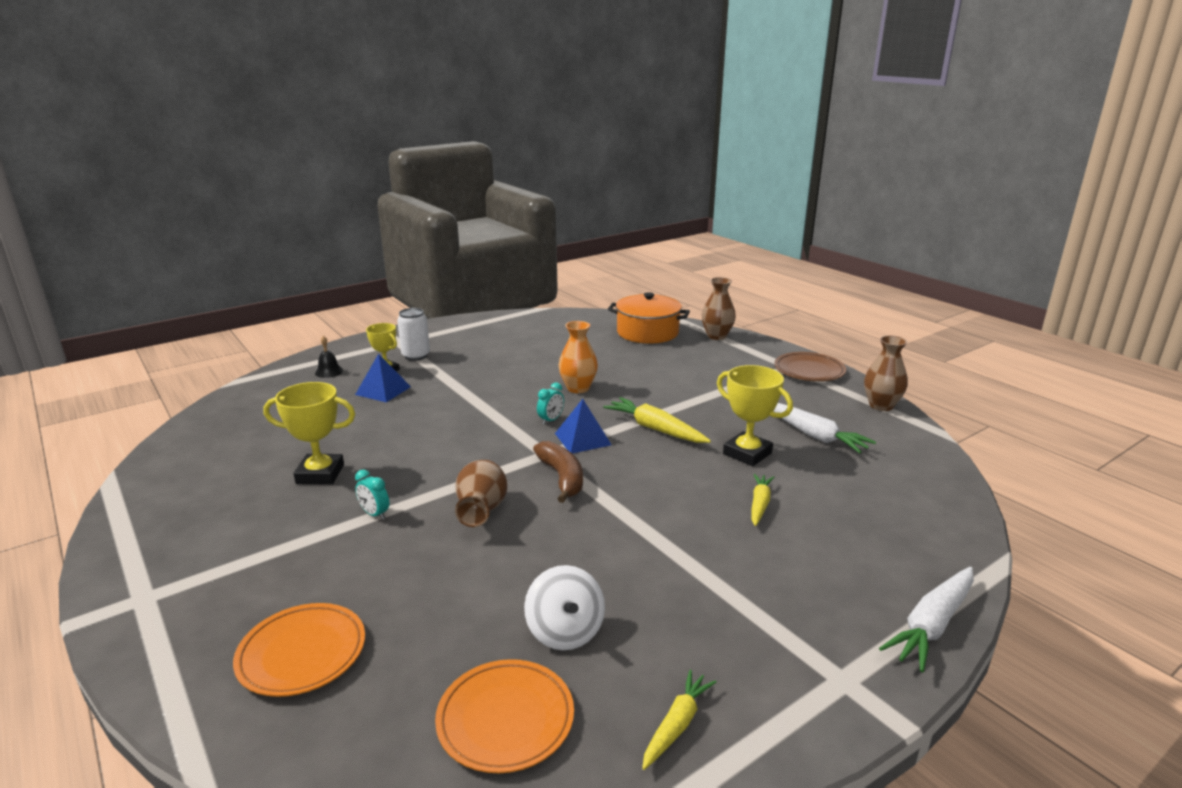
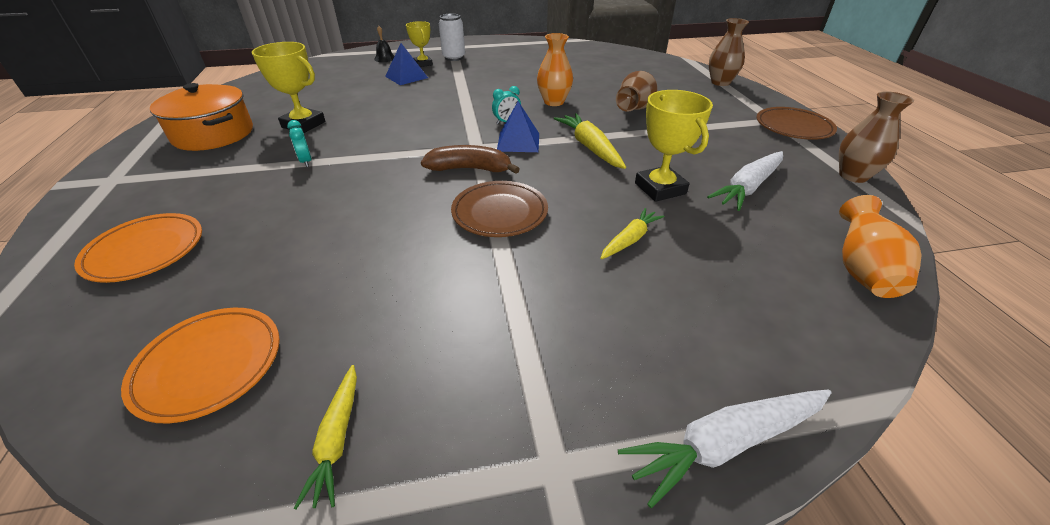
camera: 25 degrees right, 15 degrees up
(481, 511) = (381, 179): brown vase -> brown vase (633, 110)
(562, 478) = (470, 169): brown banana -> brown banana turned 90 degrees counterclockwise
(565, 631) = (338, 302): white spinning top -> none
(631, 512) = (500, 213): none -> brown plate
(647, 332) = (656, 70): orange pot -> orange pot (213, 134)
(677, 725) = (337, 439): yellow carrot -> yellow carrot turned 120 degrees clockwise
(814, 435) = (748, 187): white carrot -> white carrot turned 60 degrees clockwise
(934, 482) = (861, 271): none -> orange vase

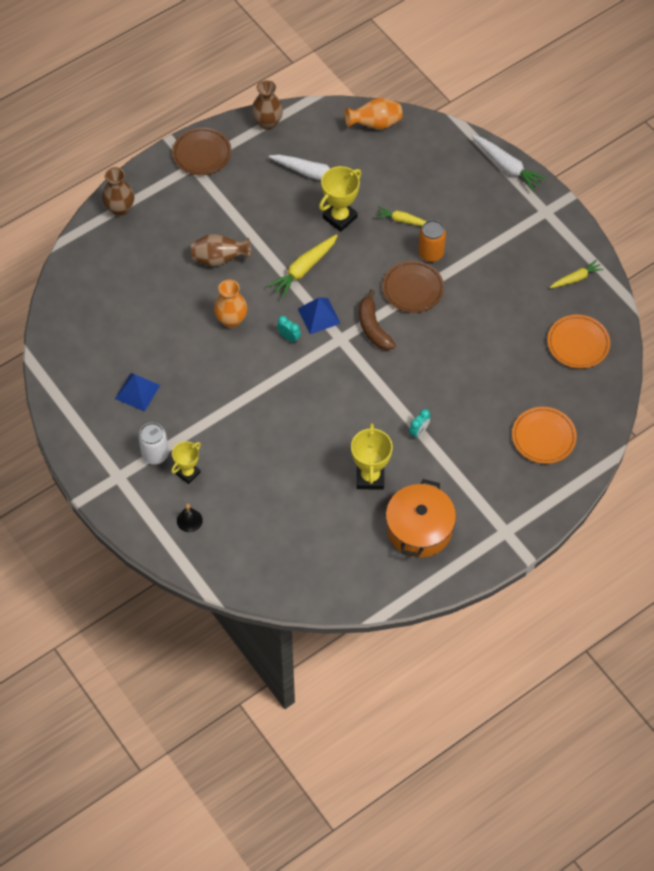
camera: 115 degrees left, 20 degrees up
(406, 77) = (231, 466): blue pyramid -> blue pyramid (137, 392)
(549, 248) = (431, 253): none -> orange can

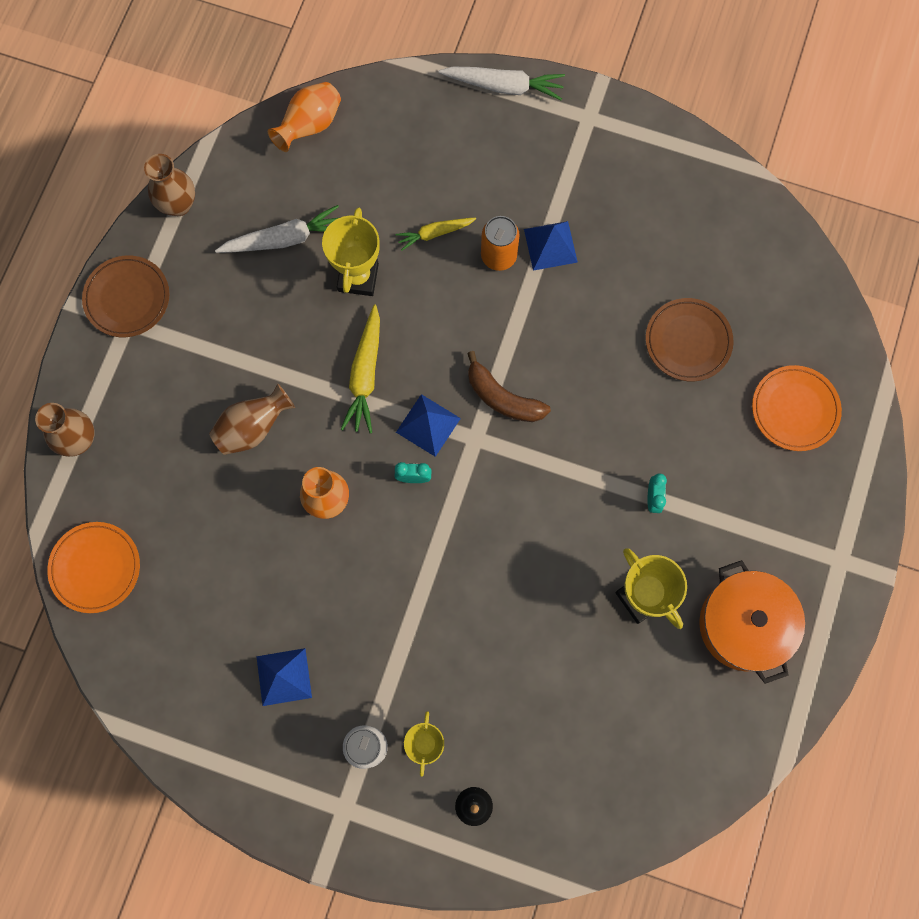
camera: 35 degrees left, 15 degrees up
(413, 289) = (511, 316): brown plate -> brown plate (688, 341)
(466, 266) = (550, 245): none -> blue pyramid
(576, 278) = (684, 181): yellow carrot -> none
(578, 343) = (746, 264): orange plate -> orange plate (95, 568)

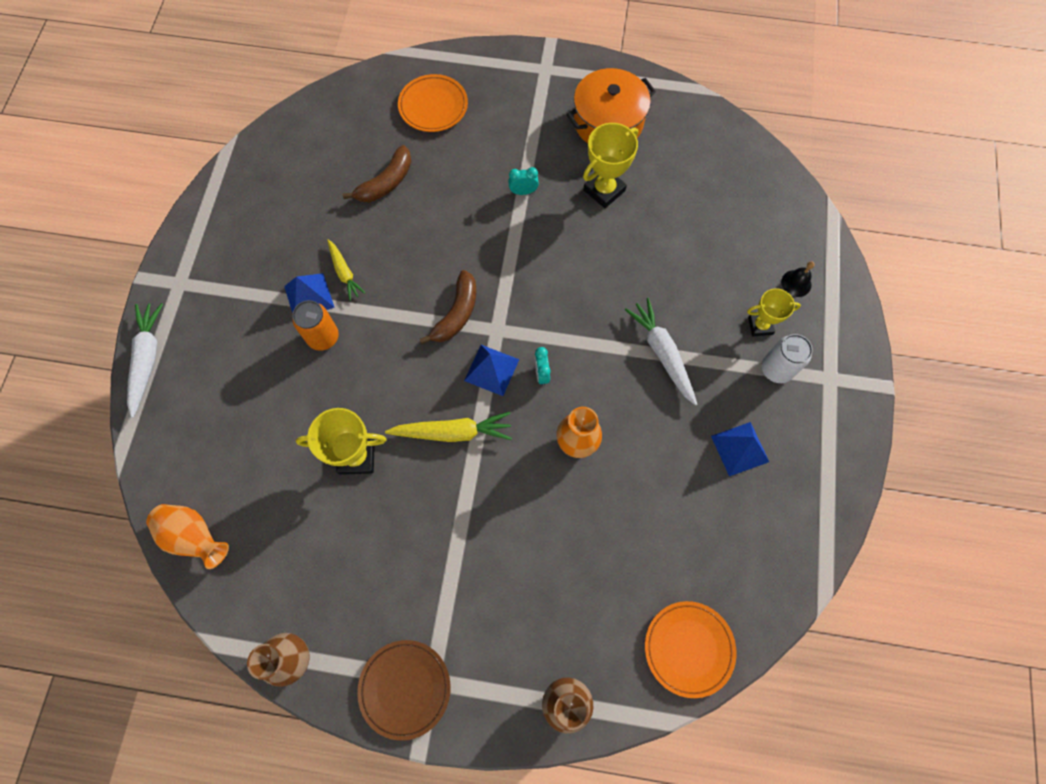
camera: 100 degrees left, 5 degrees down
(253, 428) = (521, 525): brown vase -> none
(284, 239) = (323, 536): white carrot -> white carrot (662, 353)
(435, 233) = (305, 395): yellow carrot -> yellow carrot (344, 273)
(688, 341) = (386, 183): brown plate -> brown banana

